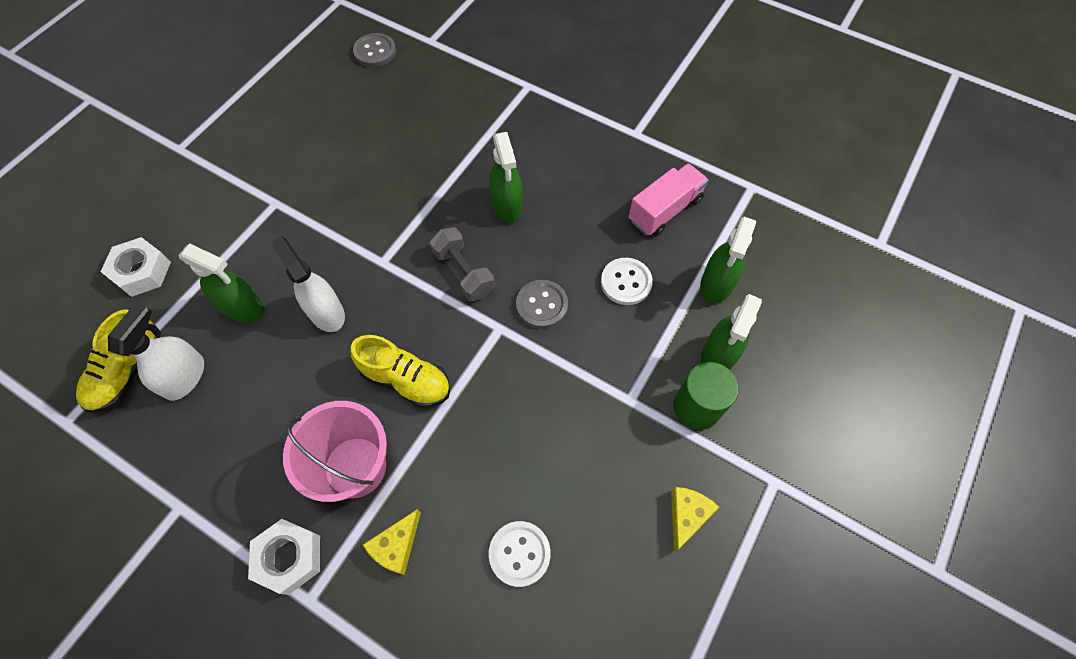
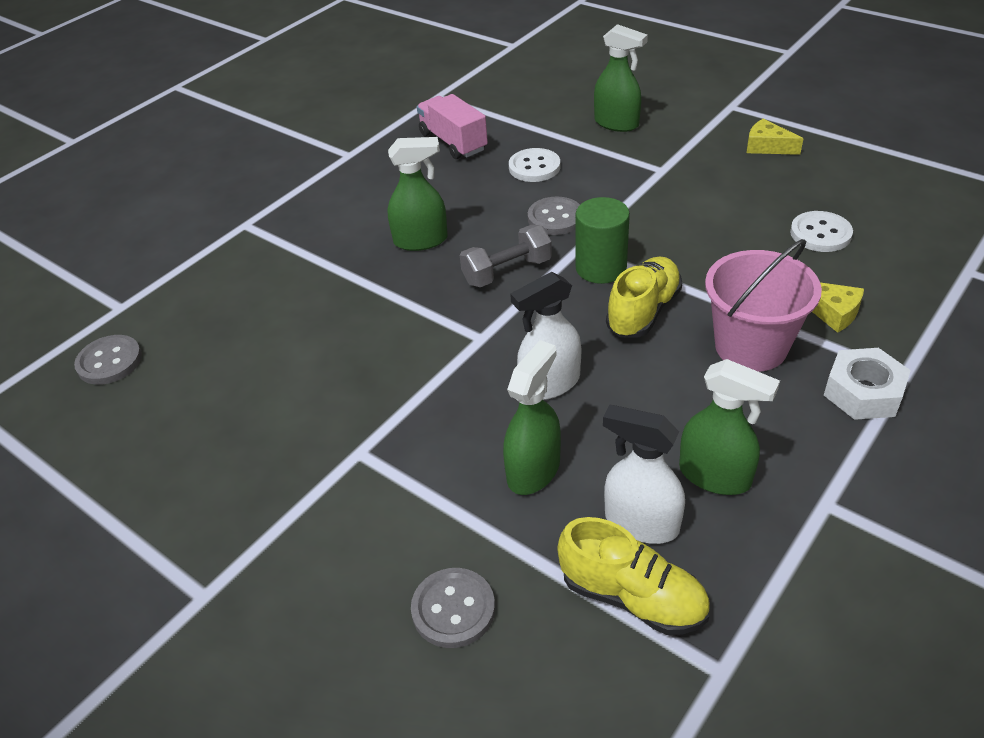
camera: 80 degrees left, 20 degrees down
(142, 271) = (453, 609): white nut -> grey button
(696, 407) = (667, 136): green cylinder -> green cylinder (601, 268)
(716, 284) = (543, 120): green spray bottle -> green spray bottle (715, 476)

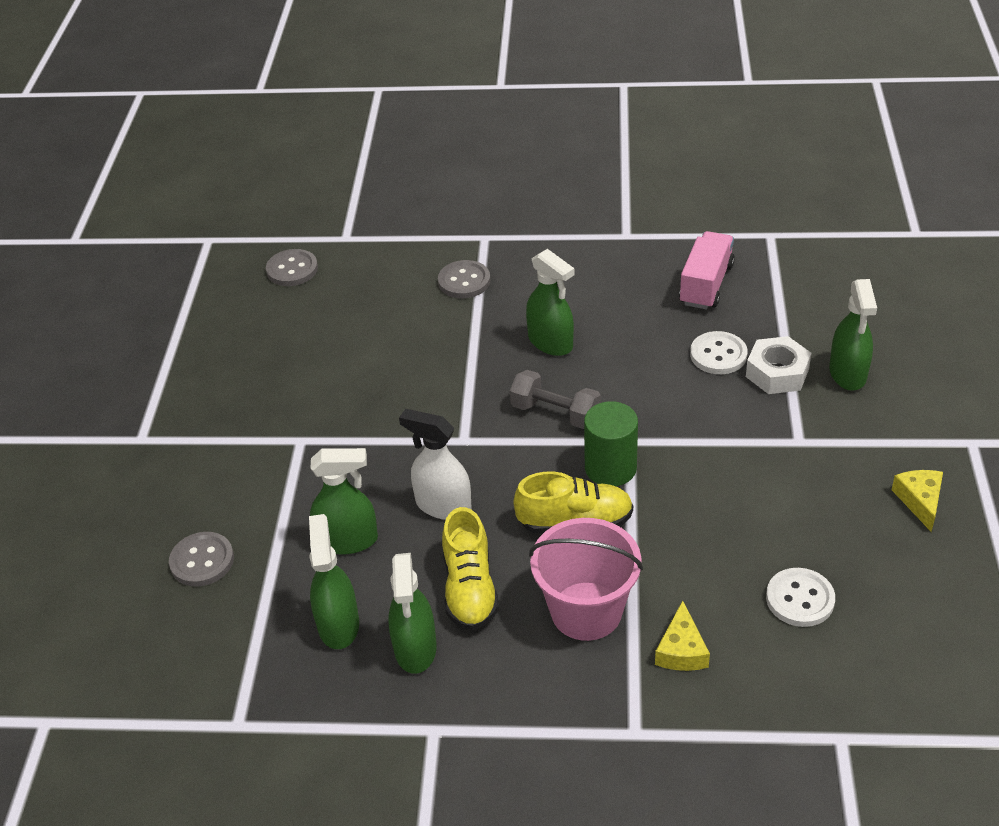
camera: 55 degrees right, 0 degrees up
(555, 218) = (654, 406): grey button -> grey button (464, 281)
(633, 597) = (269, 649): yellow shoe -> yellow shoe (470, 589)
(641, 523) = (338, 624): white spray bottle -> green spray bottle
(863, 392) = (585, 710): white nut -> white nut (777, 373)

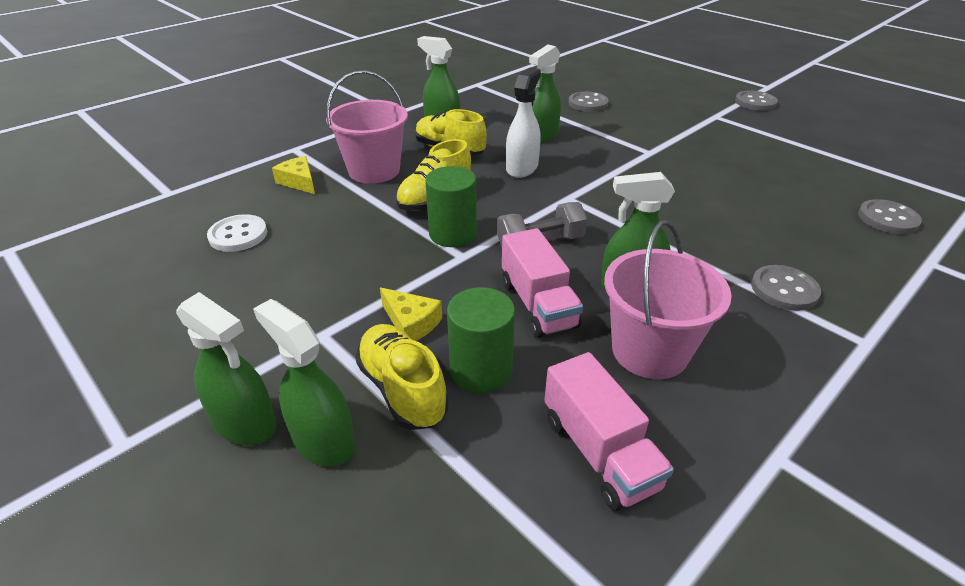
camera: 130 degrees right, 5 degrees down
(60, 427) = (755, 102): none -> grey button
(338, 624) = (490, 116): green spray bottle -> green spray bottle (245, 423)
(443, 505) = (522, 168): white spray bottle -> white spray bottle turned 45 degrees counterclockwise
(606, 304) = (650, 351): none -> pink bucket
(628, 370) = (538, 304): none -> pink truck
(718, 355) = (481, 370): white button -> green cylinder
(777, 373) = (402, 389): white nut -> yellow shoe
(920, 501) = (166, 348): yellow cheese -> yellow cheese (411, 323)

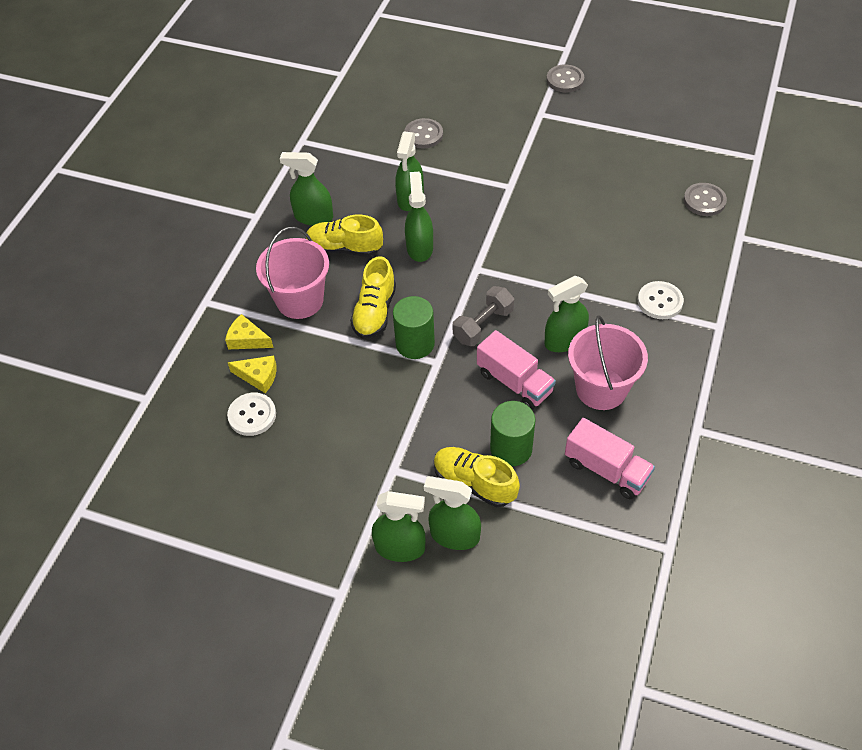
camera: 25 degrees left, 15 degrees up
(411, 323) = (443, 434): yellow cheese -> yellow cheese (258, 376)
(522, 168) = (419, 247): white spray bottle -> green spray bottle
(784, 290) = (660, 301): grey button -> white button

